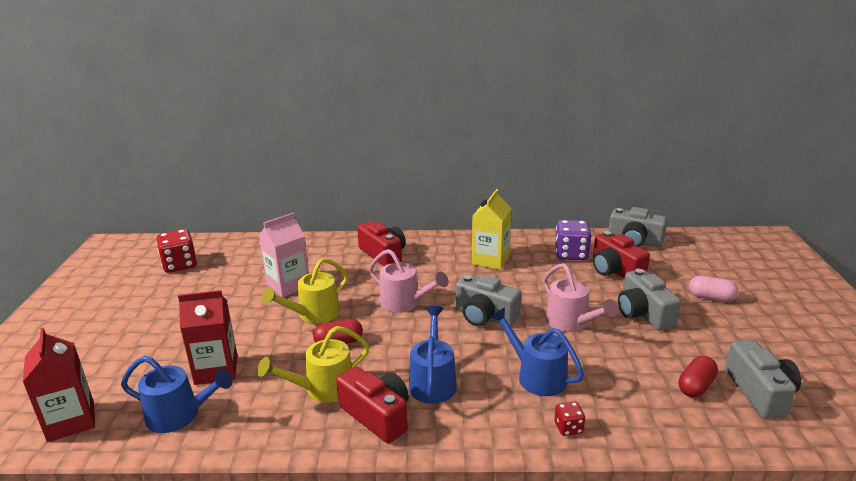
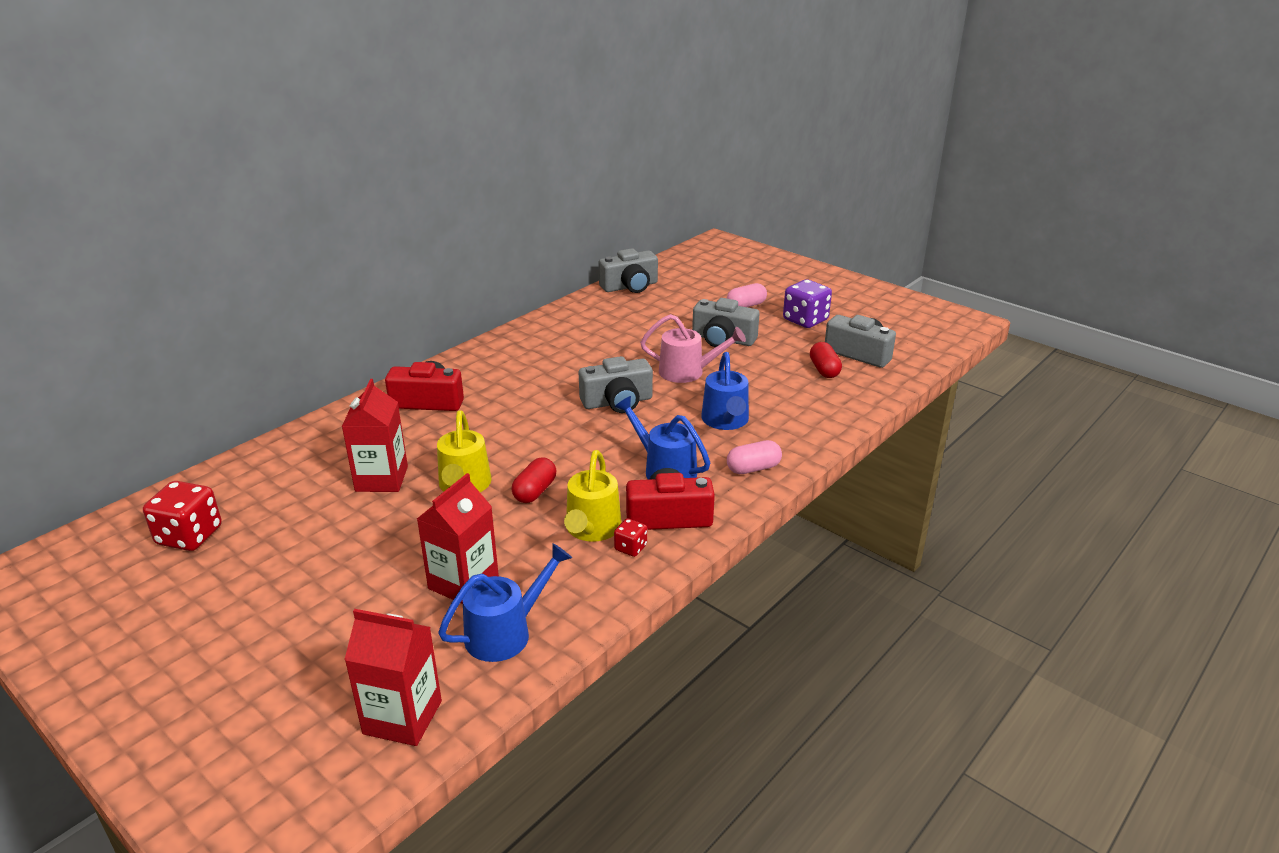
camera: 50 degrees left, 5 degrees up
(288, 285) = (381, 479): pink carton -> red carton
(405, 303) = (532, 429): pink watering can -> none
(490, 260) = (541, 356): yellow carton -> none
(493, 425) = (753, 468): none -> pink capsule
(536, 376) = (726, 421): blue watering can -> blue watering can turned 90 degrees counterclockwise
(568, 428) = (798, 440): red dice -> red dice (630, 548)
(571, 254) = (599, 320): purple dice -> purple dice (805, 320)
(615, 270) = (653, 317): red camera -> none

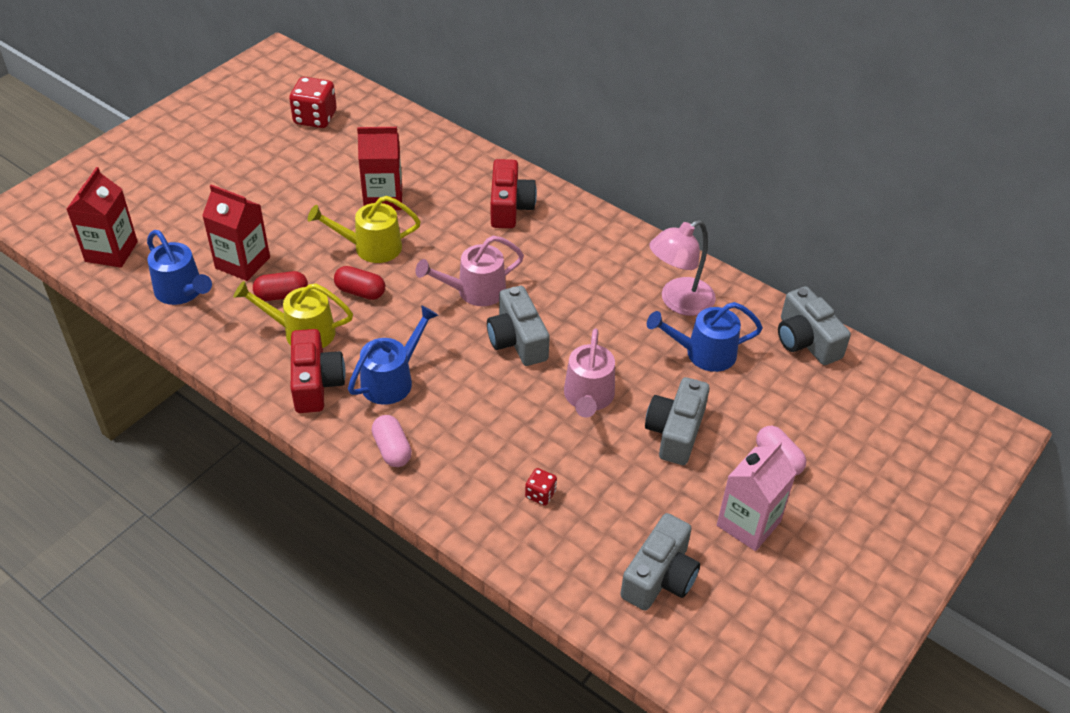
camera: 85 degrees right, 15 degrees up
(548, 423) = (474, 291): none -> pink watering can
(580, 329) = (678, 302): none -> pink lamp
(630, 548) = (274, 358): red dice -> red dice (540, 494)
(726, 421) = (482, 429): blue watering can -> blue watering can (703, 353)
(805, 320) = (748, 523): purple dice -> pink carton
(824, 370) = (609, 532): red capsule -> red capsule (282, 295)

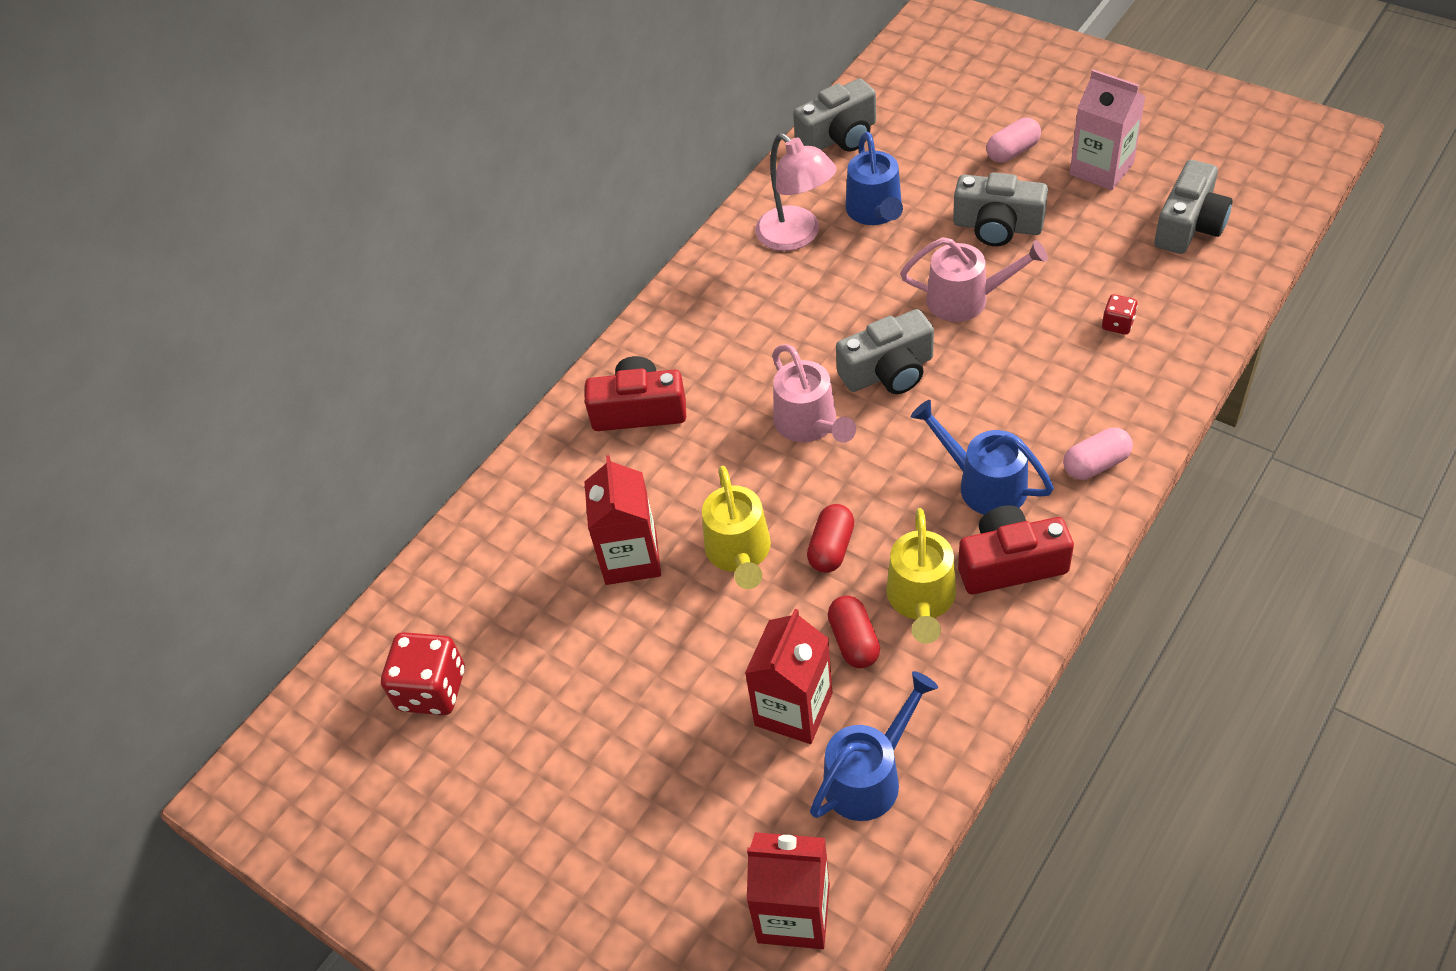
camera: 85 degrees left, 5 degrees up
(660, 577) = (1189, 225): grey camera -> grey camera turned 90 degrees clockwise

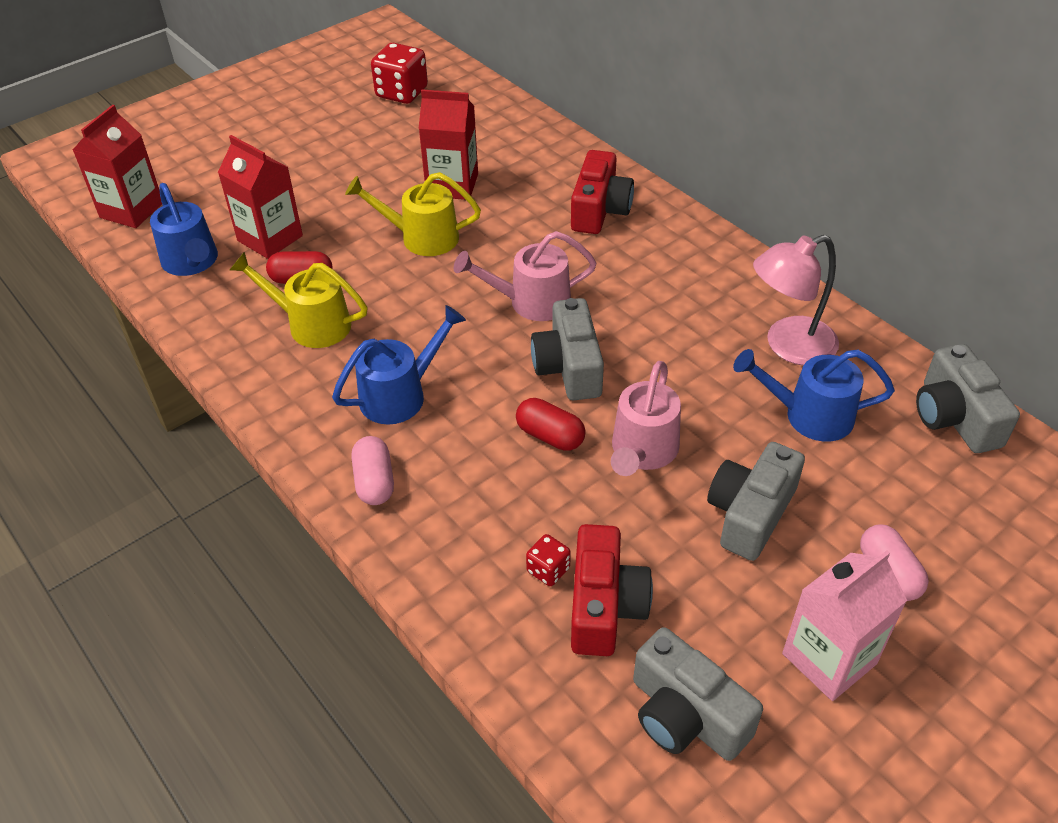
camera: 100 degrees right, 5 degrees down
(831, 548) = (394, 286): red capsule -> red capsule (550, 436)
(1010, 564) = (308, 387): red camera -> red camera (604, 606)

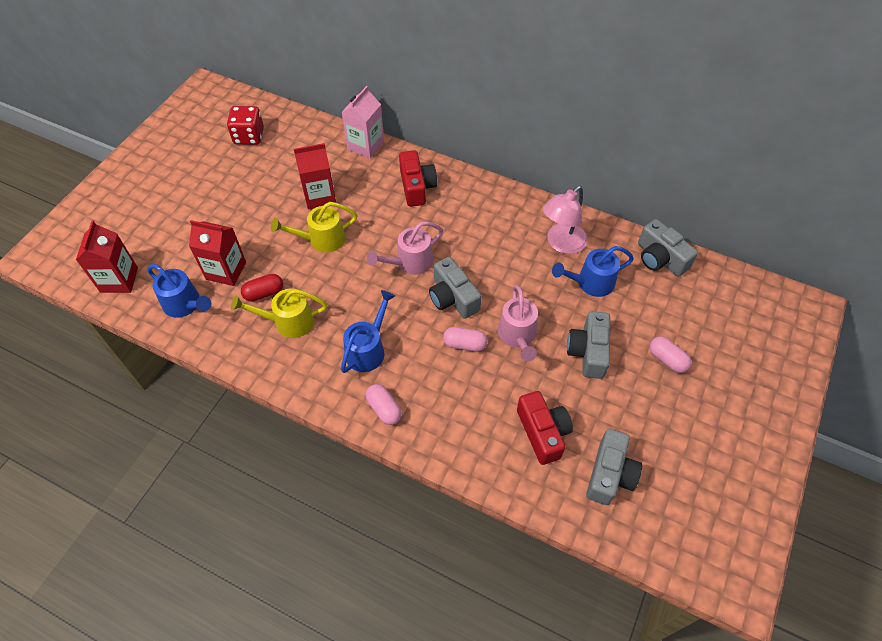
camera: 25 degrees left, 10 degrees up
(548, 570) = (504, 424): red dice -> none
(550, 436) = (464, 344): red capsule -> pink capsule
(686, 715) = (609, 474): grey camera -> grey camera turned 90 degrees counterclockwise
(829, 658) = (660, 416): pink carton -> pink carton (365, 145)

